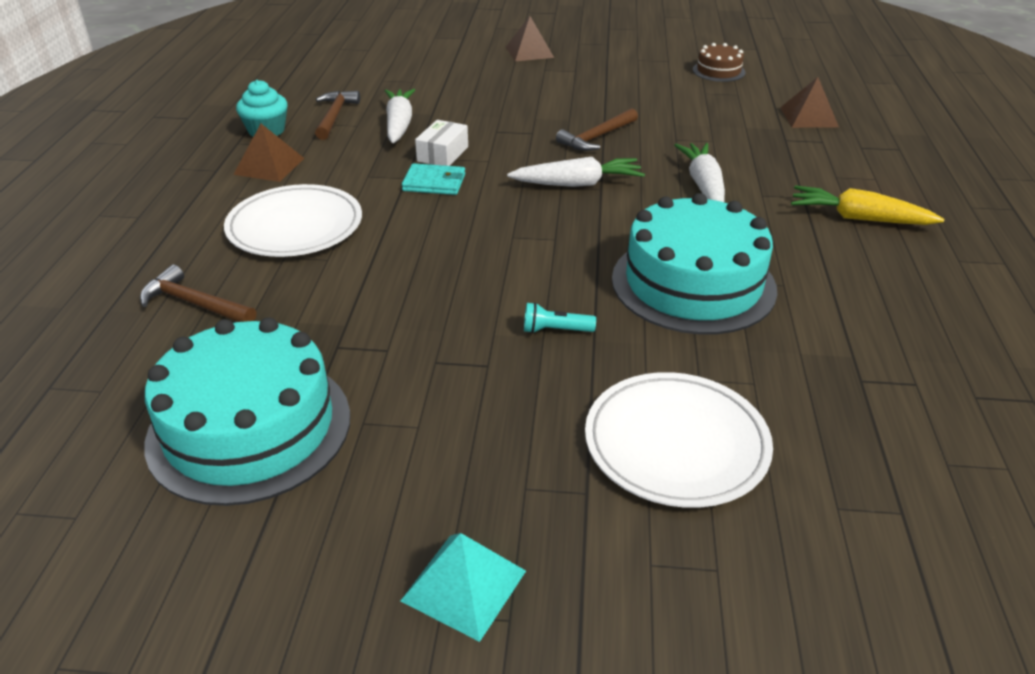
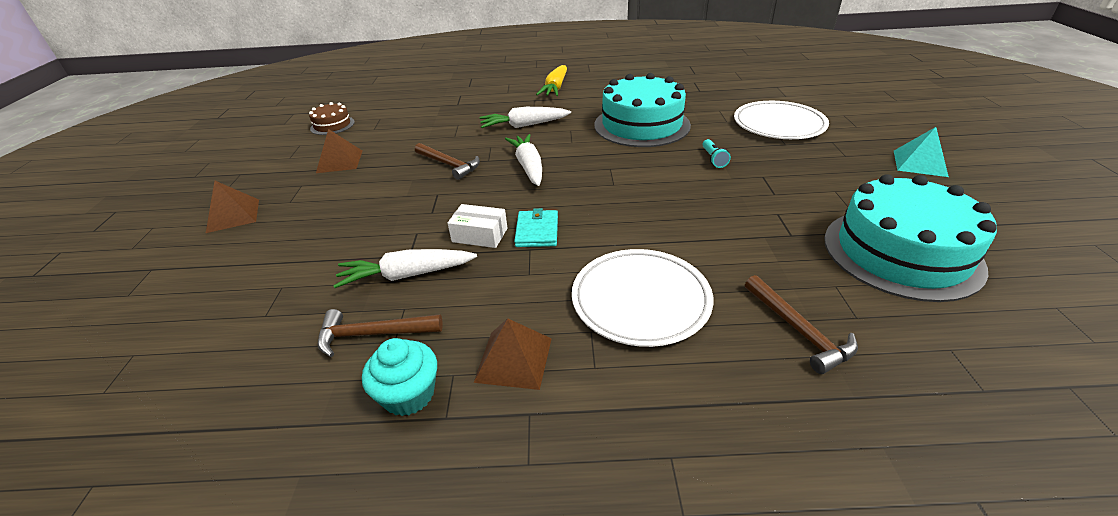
camera: 95 degrees left, 0 degrees up
(195, 303) = (799, 330): brown hammer -> brown hammer turned 45 degrees counterclockwise
(808, 117) = (424, 98): brown pyramid -> brown pyramid (339, 161)

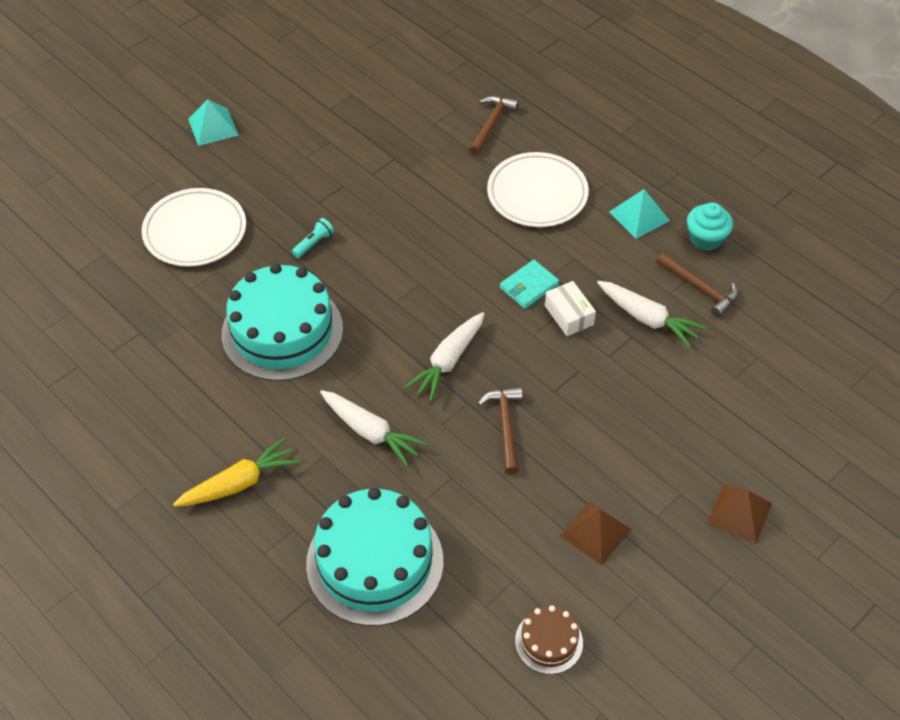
camera: 135 degrees left, 15 degrees up
(513, 359) = (639, 216): brown pyramid -> turquoise pyramid
(901, 252) = (367, 107): turquoise cake -> turquoise cake (375, 562)

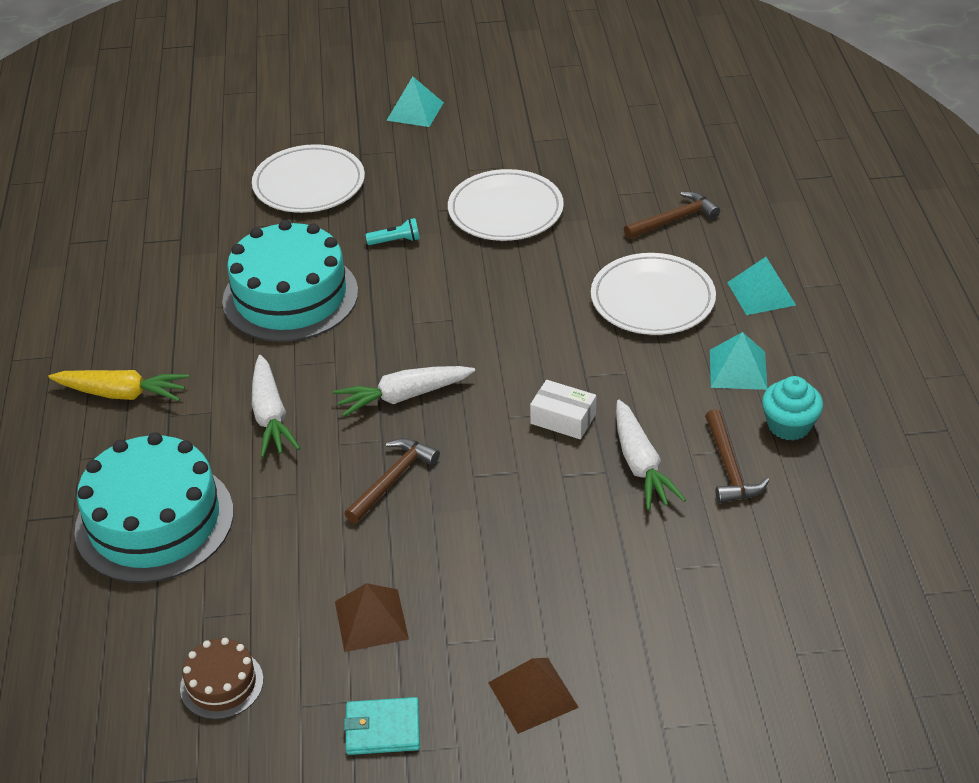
camera: 40 degrees right, 10 degrees down
(368, 176) = (505, 210): none -> white plate
(529, 286) = (552, 374): turquoise wallet -> turquoise wallet (382, 729)
(569, 315) = (563, 419): white box -> white box turned 75 degrees counterclockwise
(600, 152) = (761, 293): none -> turquoise pyramid

